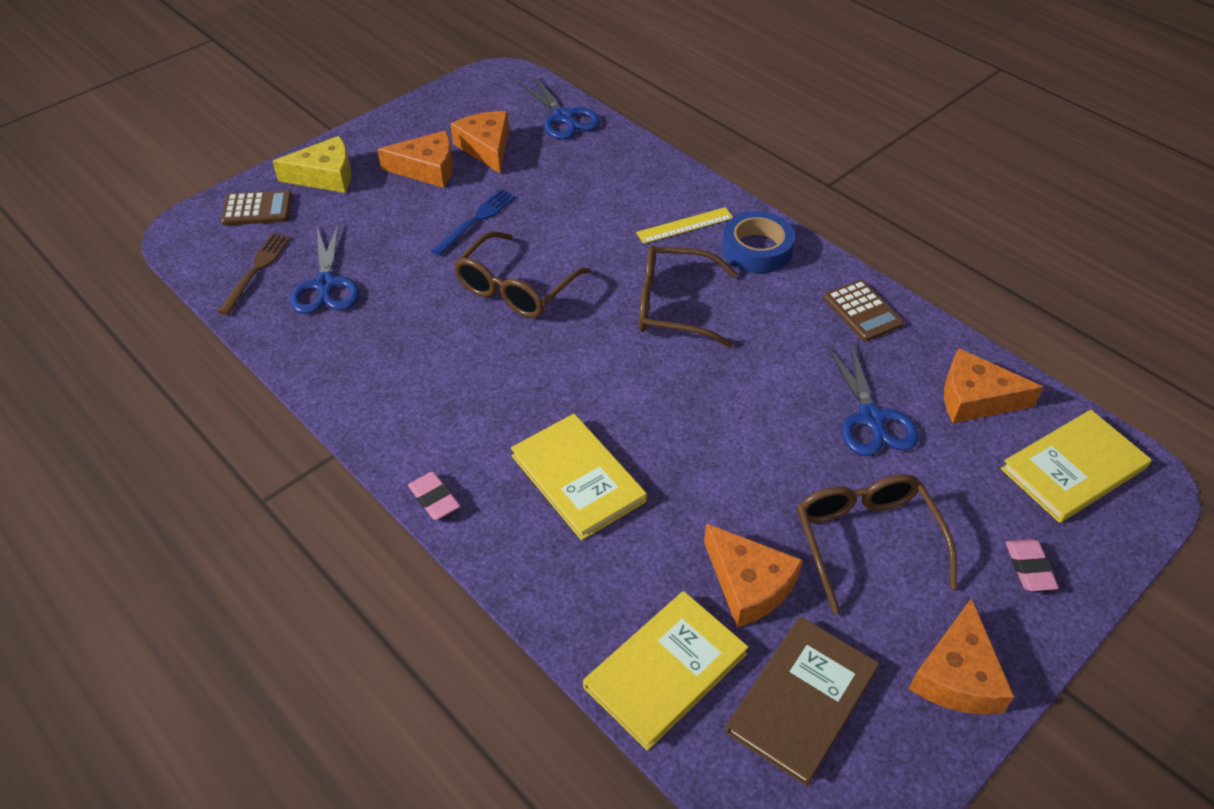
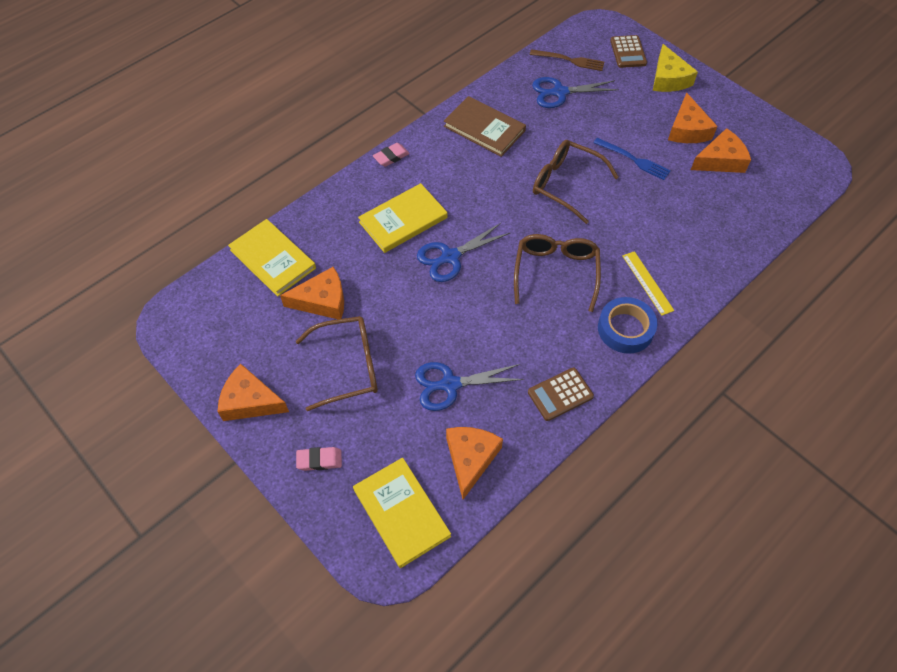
camera: 90 degrees right, 10 degrees up
(564, 118) = (772, 206): blue scissors -> blue scissors (450, 257)
(748, 584) = (322, 301): orange cheese -> orange cheese turned 150 degrees counterclockwise
(802, 701) = (246, 320): brown book -> brown book (484, 128)

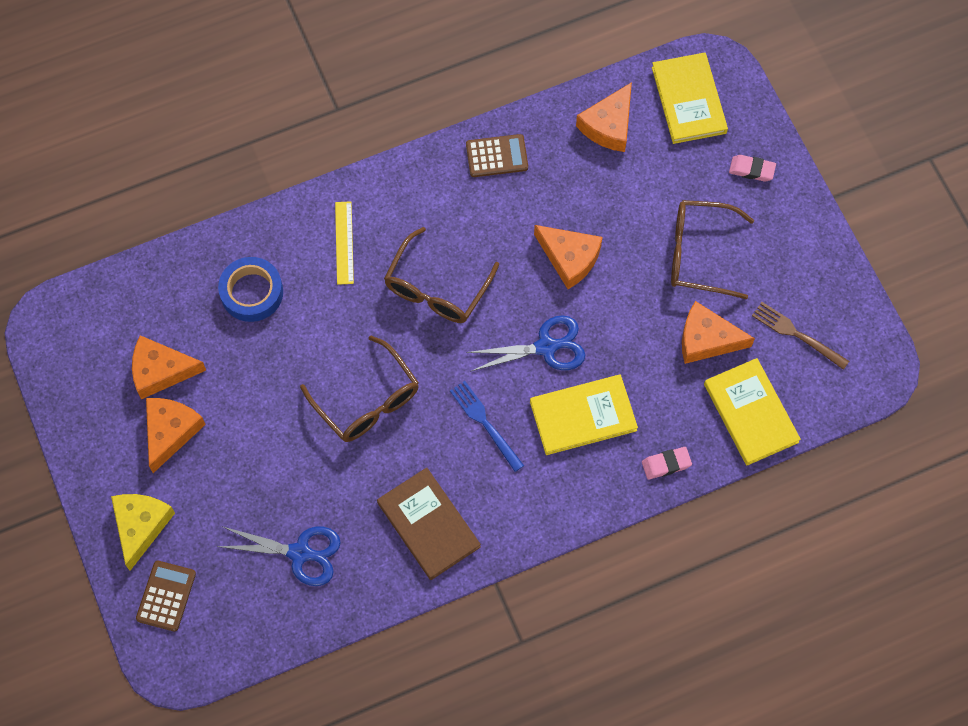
camera: 160 degrees left, 10 degrees up
(250, 401) = (807, 250): orange cheese -> orange cheese (569, 258)
(391, 157) = (566, 519): pink eraser -> pink eraser (666, 464)
(449, 385) = (602, 201): blue scissors -> none
(570, 60) = (255, 609): brown fork -> brown fork (796, 334)
(625, 329) = (396, 200): blue tape -> blue tape (252, 292)
(634, 160) = (264, 408): blue fork -> blue fork (484, 422)

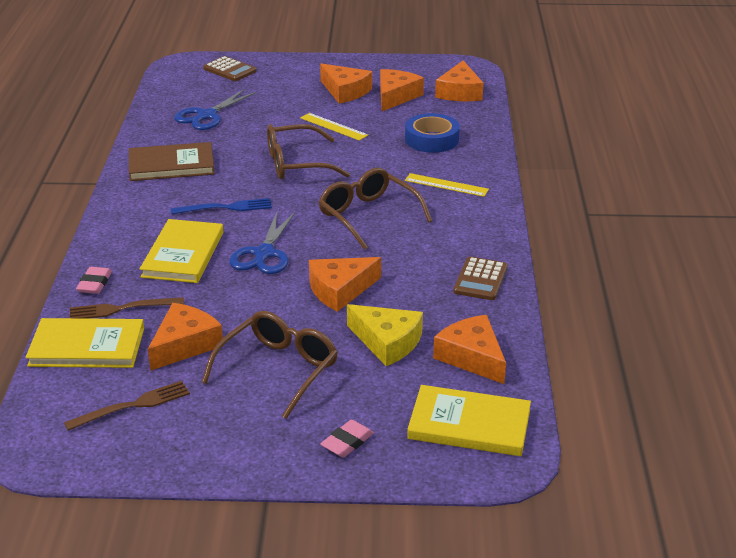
camera: 115 degrees right, 35 degrees down
(120, 308) = (459, 92): none -> orange cheese
(141, 526) = (286, 71): yellow cheese -> yellow cheese (387, 342)
(266, 403) = (333, 127): none -> yellow ruler
(689, 418) = (121, 309): none -> brown fork

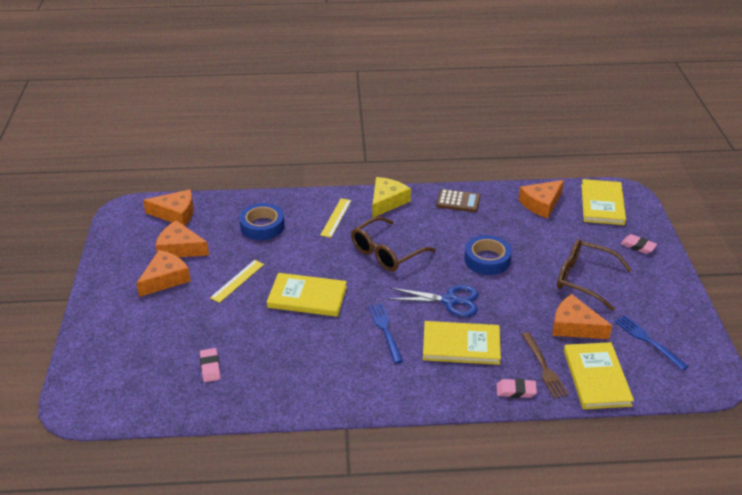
camera: 95 degrees left, 5 degrees up
(133, 405) = (647, 340): brown fork -> blue fork
(171, 165) = (313, 377): brown book -> none
(207, 116) = (210, 367): blue scissors -> pink eraser
(230, 70) = (100, 365): brown calculator -> none
(296, 164) = (307, 297): brown glasses -> yellow book
(340, 290) = (487, 259): orange cheese -> blue tape
(387, 342) = (538, 236): yellow cheese -> yellow cheese (387, 202)

